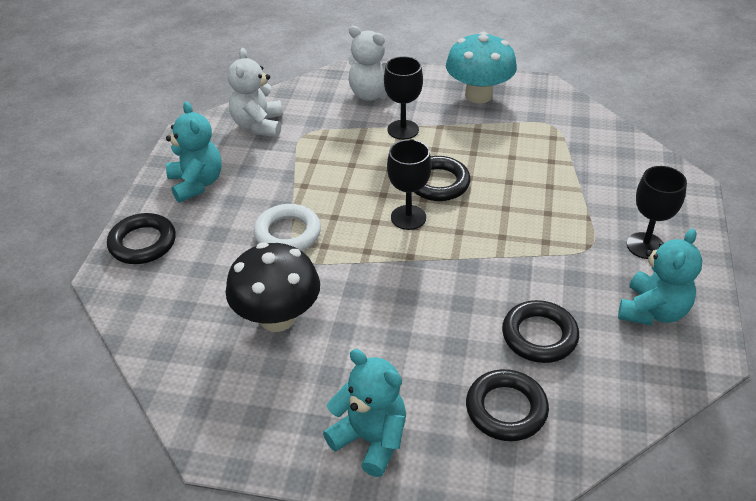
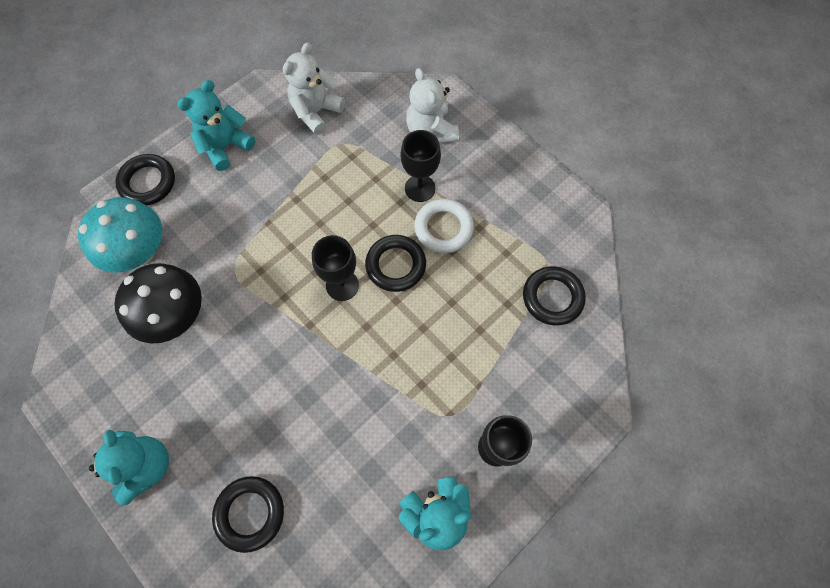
camera: 35 degrees right, 25 degrees up
(196, 183) = (225, 146): turquoise teddy bear -> turquoise teddy bear turned 150 degrees counterclockwise
(287, 233) = (246, 240): white ring -> white ring (443, 228)
(478, 95) = (517, 188): turquoise mushroom -> turquoise mushroom (140, 252)
(539, 336) = (331, 469): black ring -> black ring (552, 297)

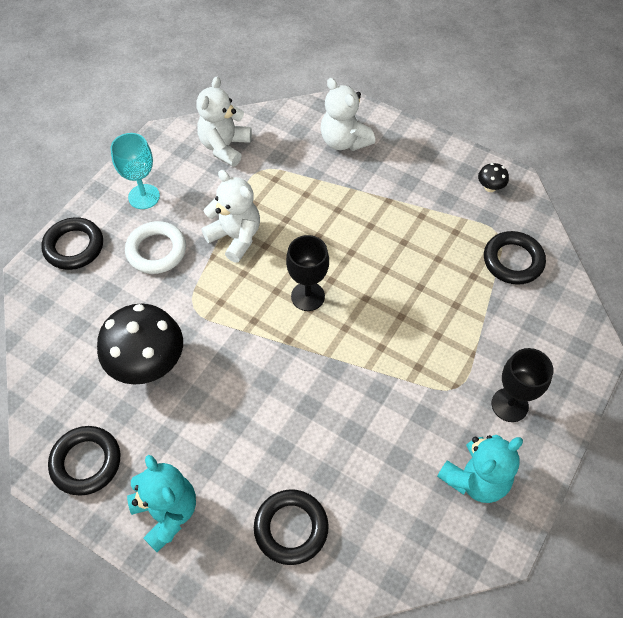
camera: 15 degrees left, 10 degrees down
(140, 252) = (89, 313): turquoise mushroom -> none
(225, 146) = (144, 196): turquoise teddy bear -> turquoise goblet
(295, 208) = (235, 237): none -> white teddy bear
(396, 265) = (354, 266): black ring -> black ring (86, 462)
(420, 188) = (352, 193): black goblet -> none
(443, 228) = (388, 223): white ring -> white ring (156, 251)
(557, 213) = (490, 187): none -> black mushroom

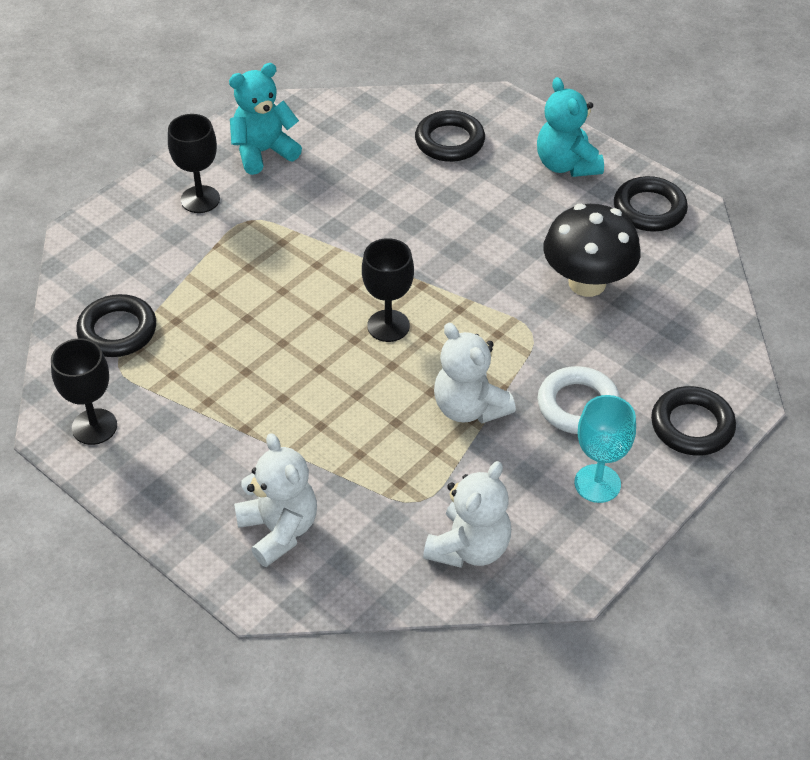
camera: 170 degrees left, 10 degrees down
(490, 187) = (94, 427): black mushroom -> black goblet

